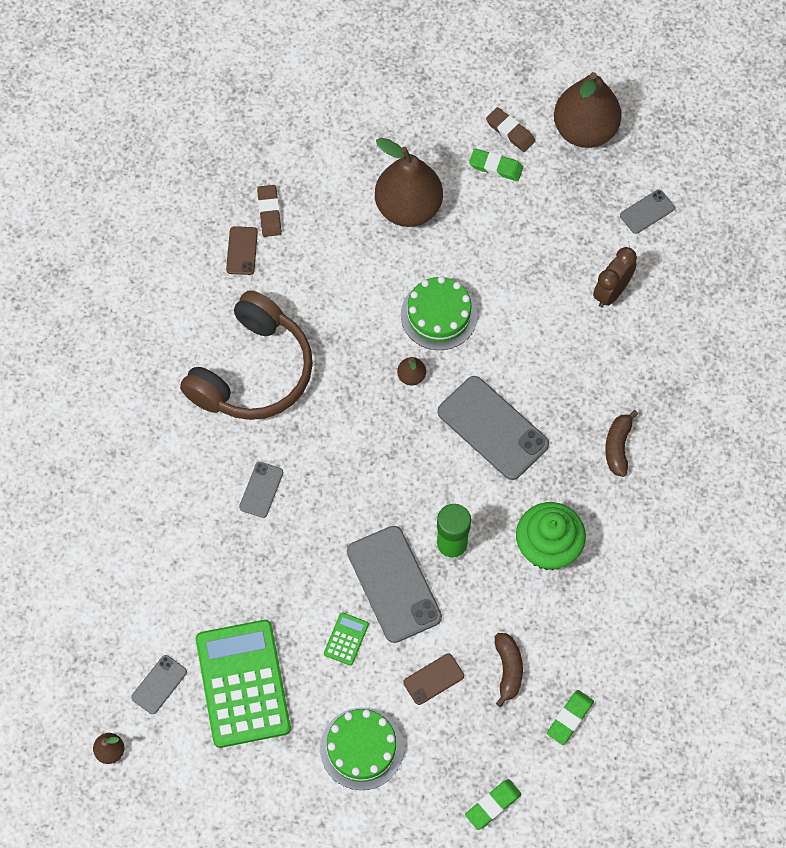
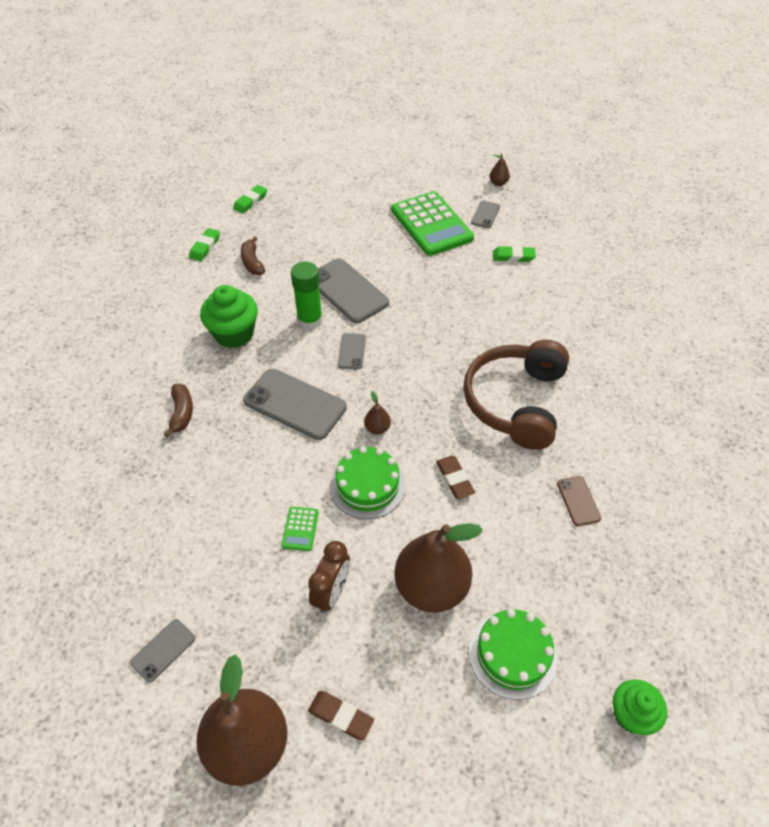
camera: 165 degrees right, 15 degrees down
(261, 490) = (469, 325): grey phone -> grey phone (352, 351)
(269, 213) = (571, 545): brown eraser -> brown eraser (454, 479)
(287, 81) = (631, 714): none -> green cupcake
(346, 639) = (371, 257): green calculator -> green calculator (300, 529)
(361, 748) = (342, 210): green cake -> green cake (512, 654)
(433, 679) = (304, 249): brown phone -> none
(495, 167) = (348, 662): green eraser -> green eraser (513, 257)
(611, 292) = (198, 548): brown clock -> brown clock (332, 592)

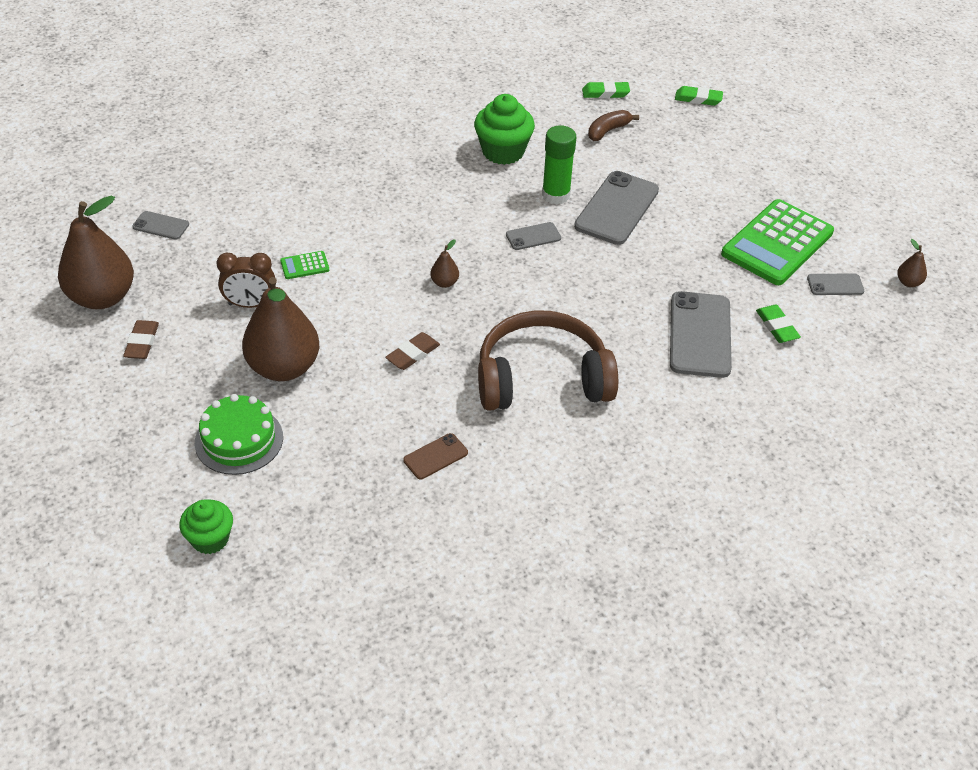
camera: 65 degrees right, 5 degrees down
(182, 413) = (389, 153): brown banana -> none
(295, 404) = (441, 219): grey phone -> grey phone (700, 335)
(367, 485) = (373, 295): green cake -> none

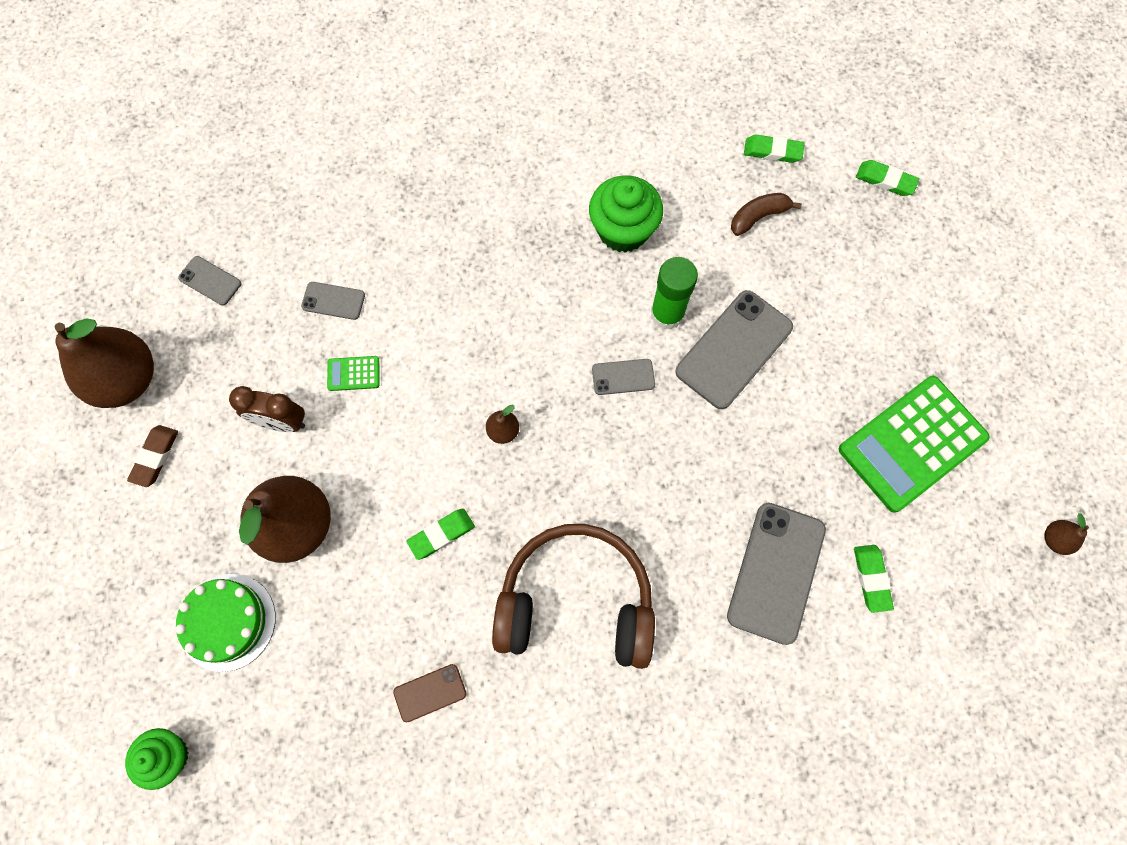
camera: 15 degrees right, 25 degrees up
(413, 354) = (441, 534): brown eraser -> green eraser
(835, 285) = (962, 525): grey phone -> grey phone (333, 301)

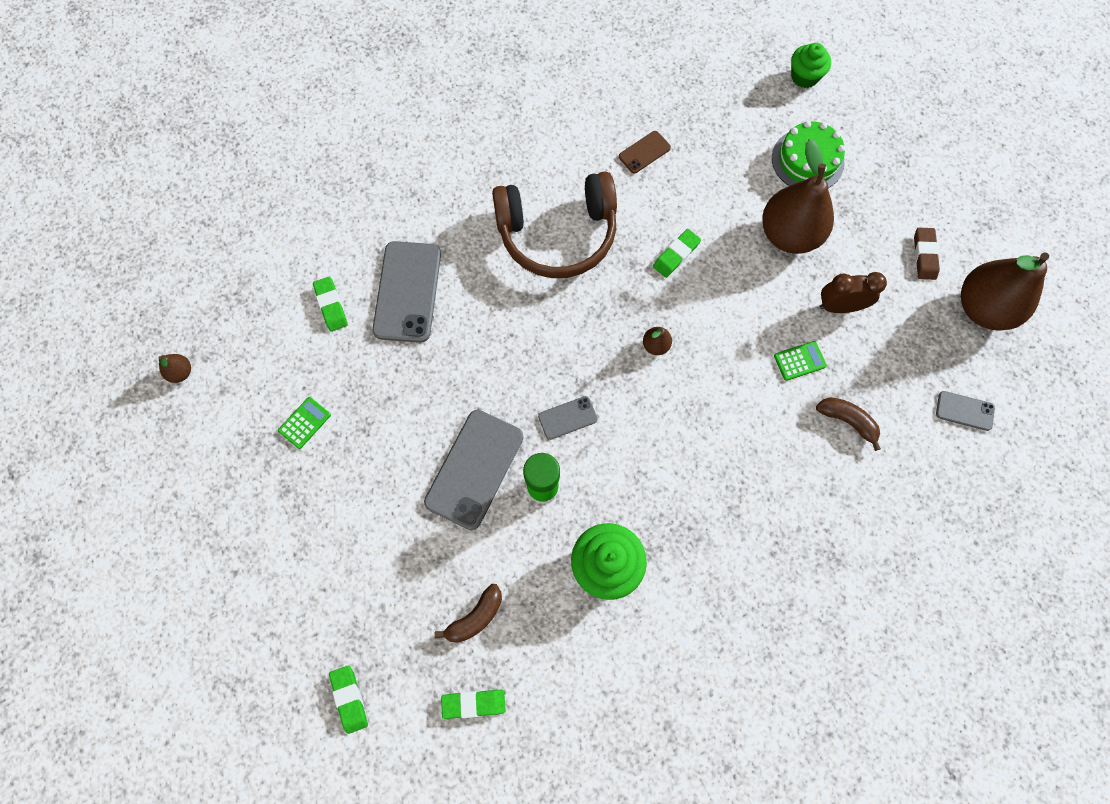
camera: 165 degrees right, 0 degrees up
(333, 301) = (847, 421): grey phone -> brown banana
(885, 180) = (349, 699): green eraser -> green eraser turned 60 degrees clockwise
(912, 444) = (304, 423): green calculator -> green calculator, size x0.40

